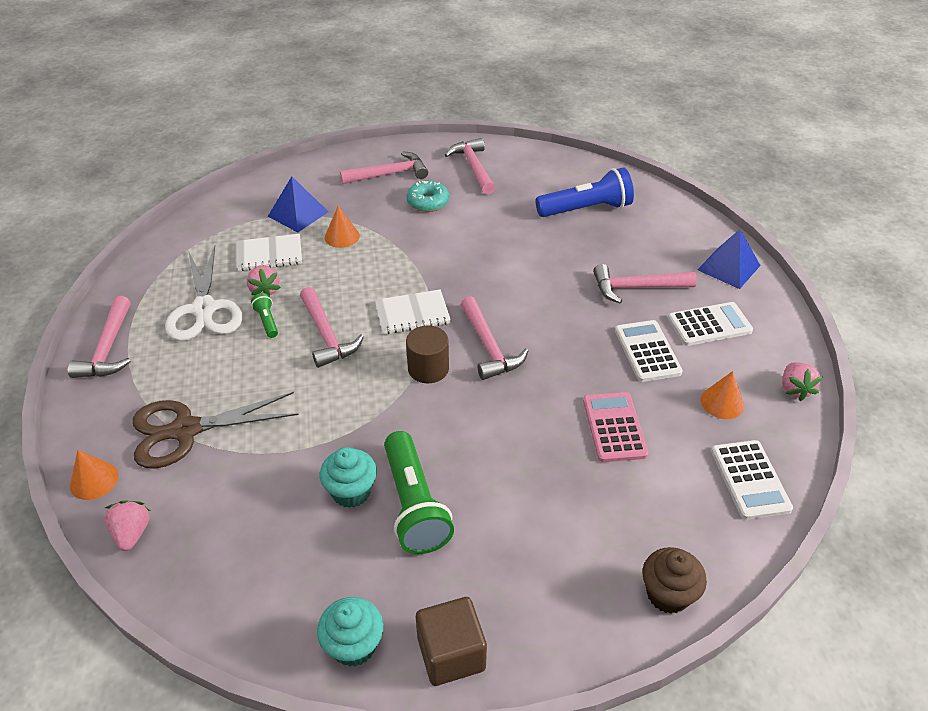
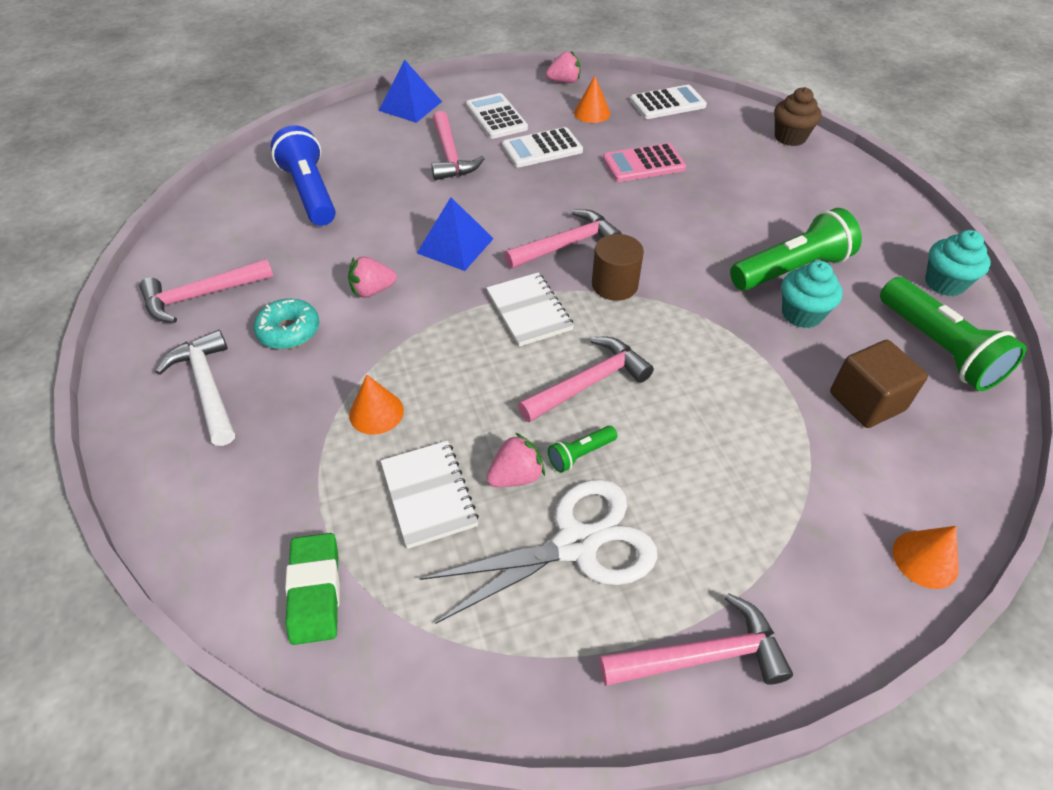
camera: 100 degrees left, 5 degrees up
(132, 533) = (961, 484): pink strawberry -> pink strawberry (372, 290)
(185, 430) = (801, 484): brown scissors -> none
(231, 214) = (315, 591): none -> green eraser
(269, 590) = (938, 348): none -> green flashlight
(298, 214) = (316, 484): blue pyramid -> blue pyramid (455, 245)
(389, 174) = (207, 387): pink hammer -> white hammer
(451, 654) = (910, 230): brown cube -> brown cube (866, 401)

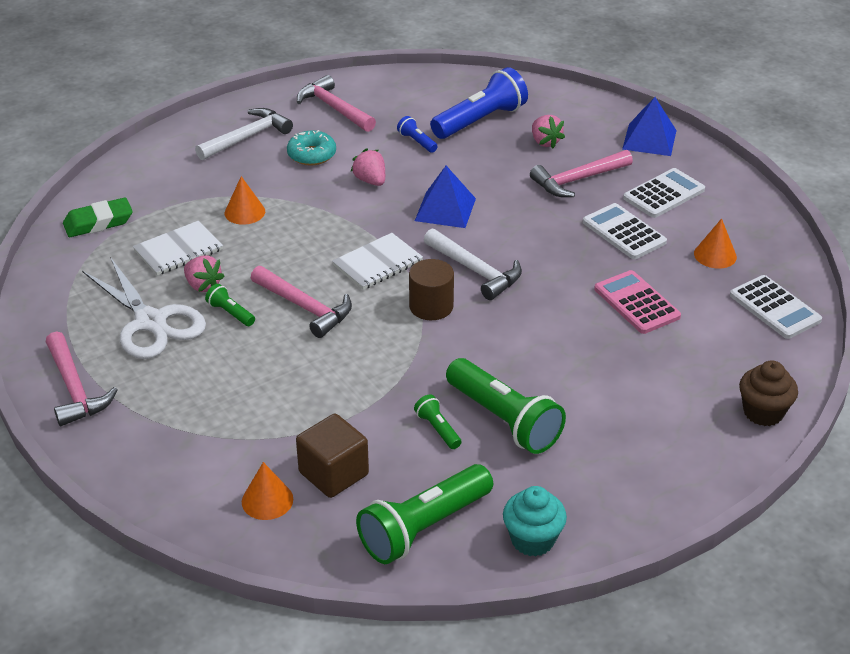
camera: 75 degrees right, 10 degrees down
(319, 243) = (417, 142): none -> blue flashlight
(564, 81) = (768, 226): pink strawberry -> pink strawberry (545, 142)
(566, 245) = (475, 271): pink hammer -> white hammer
(801, 314) = (437, 429): turquoise cupcake -> green flashlight
(925, 559) = (170, 504): orange cone -> orange cone (267, 500)

